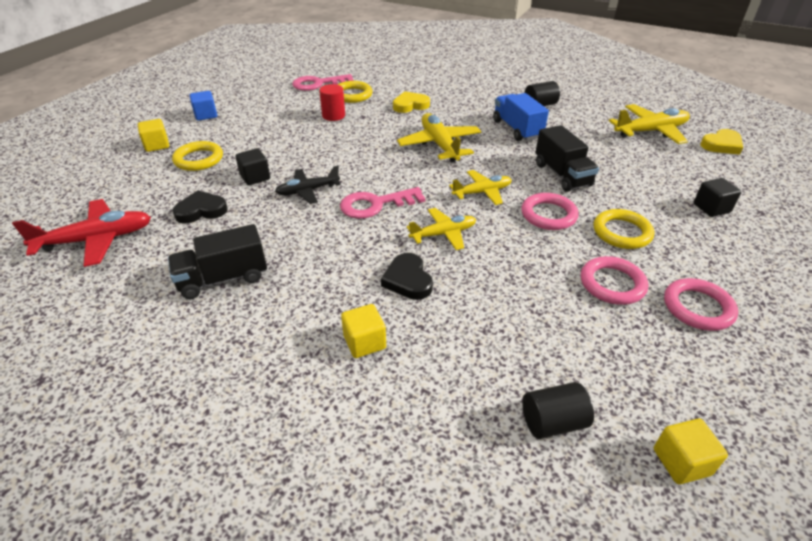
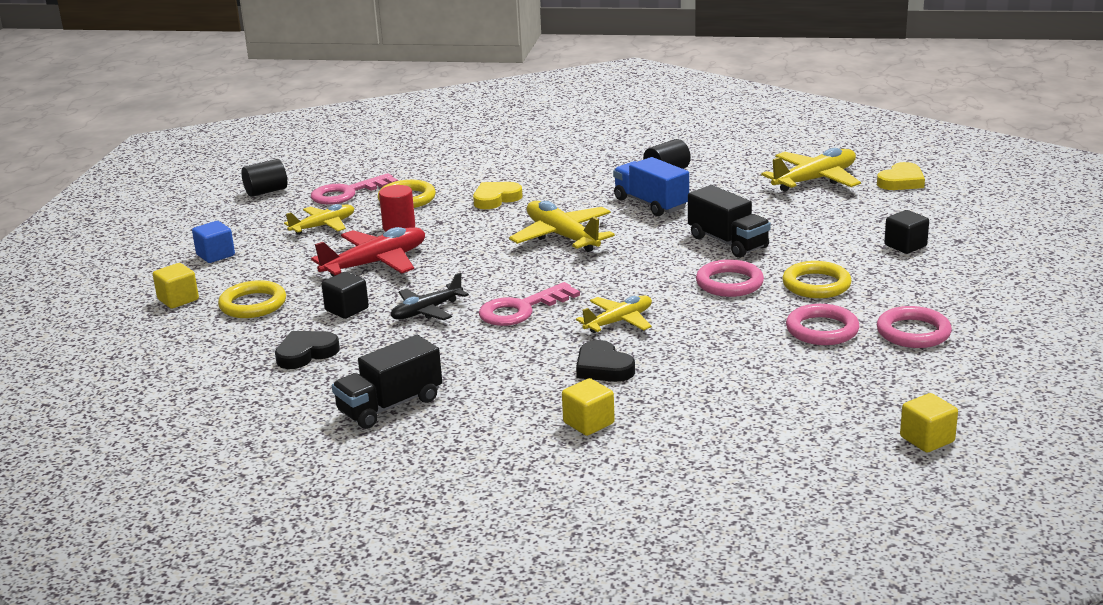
camera: 15 degrees left, 15 degrees down
(96, 240) = (197, 403): red plane -> red plane (376, 263)
(482, 192) = (642, 275): yellow plane -> yellow plane (323, 226)
(553, 422) = (804, 439): black cylinder -> black cylinder (266, 191)

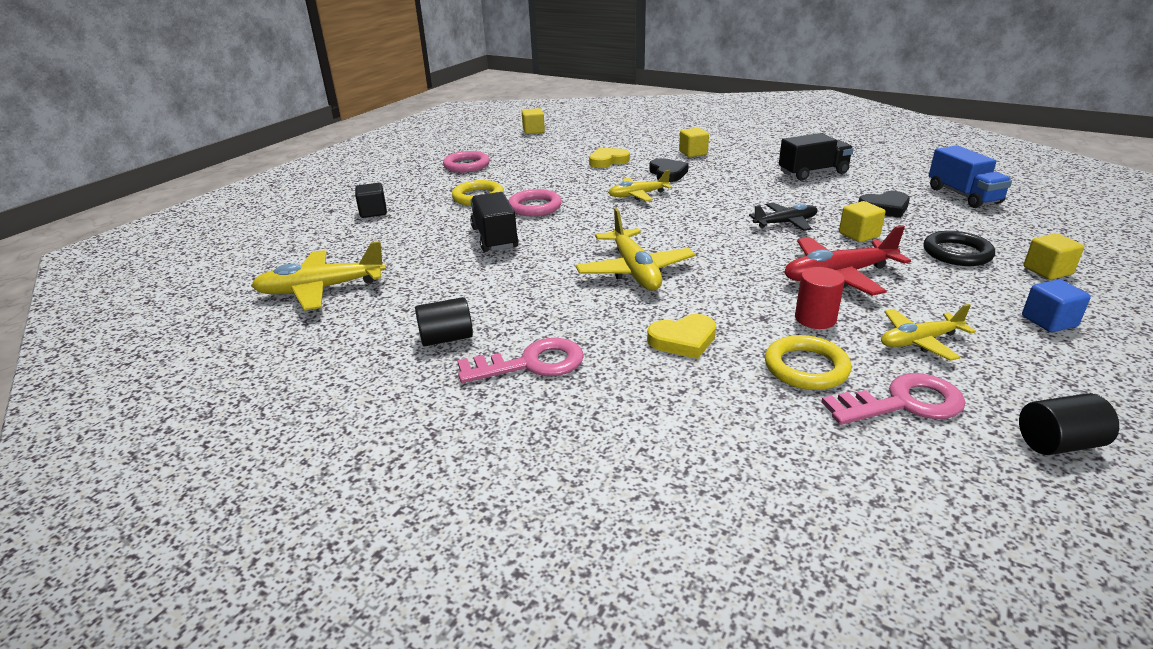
camera: 160 degrees left, 5 degrees up
(253, 304) = (957, 253): yellow ring -> black ring
(347, 309) = (859, 235): black cube -> yellow cube
(521, 309) = (706, 213): pink key -> pink key (531, 364)
(650, 204) = (514, 293): blue truck -> blue truck (963, 195)
(822, 330) = (514, 173): pink ring -> none
(901, 181) = (255, 270): yellow heart -> yellow heart (608, 161)

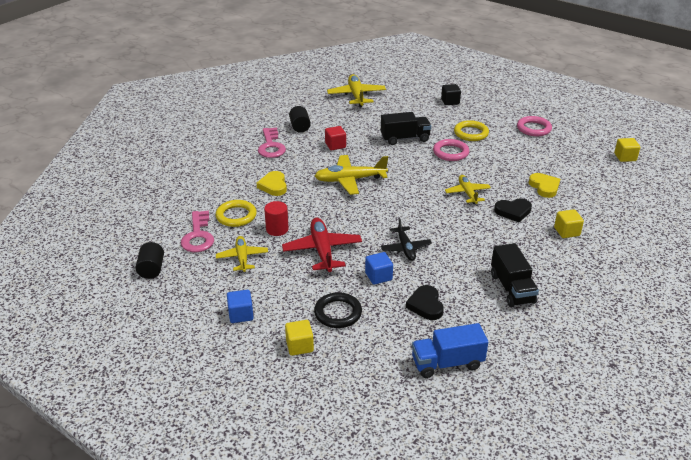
camera: 95 degrees right, 5 degrees up
(521, 293) = (335, 145): none -> red cube
(859, 235) = (378, 276): yellow cube -> blue cube

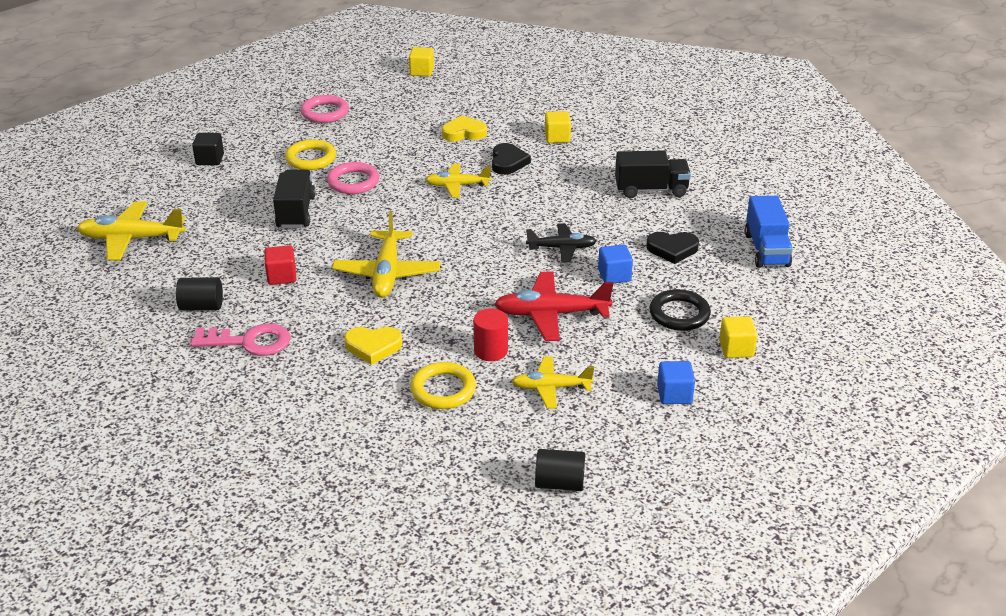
camera: 80 degrees left, 0 degrees up
(198, 236) = (485, 432): pink key -> none

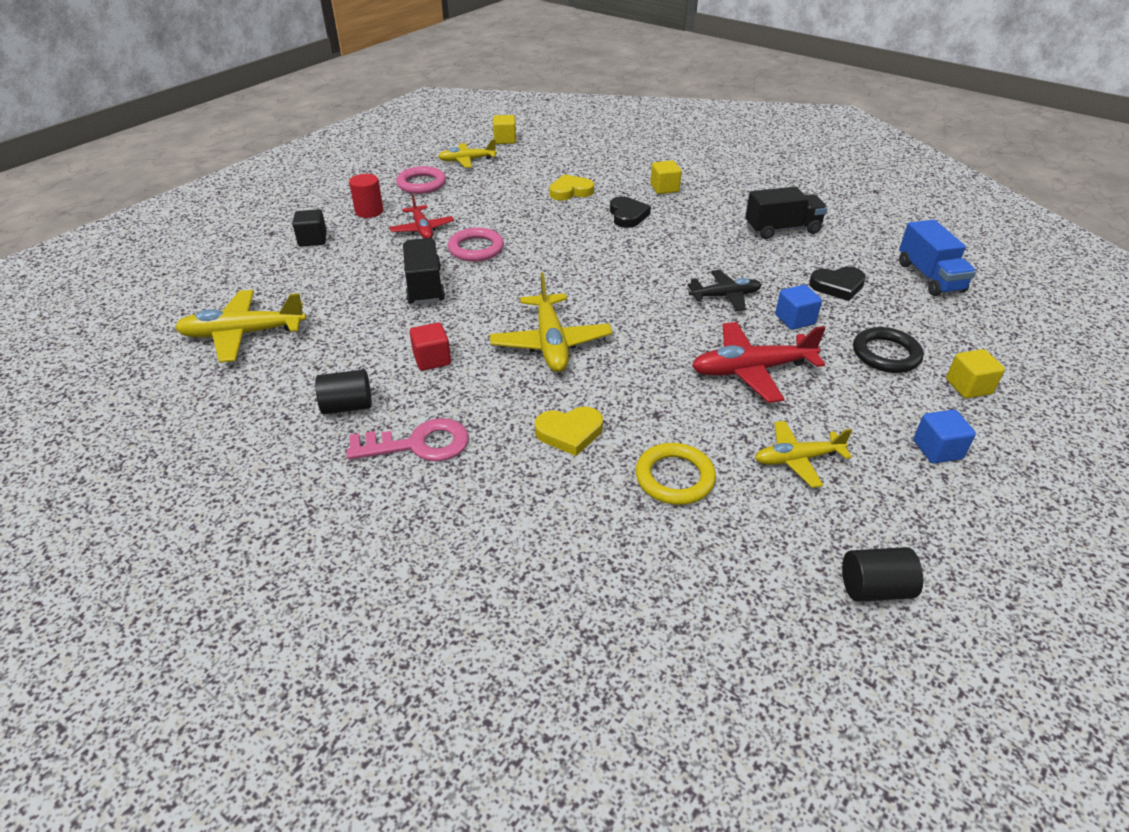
camera: 10 degrees left, 5 degrees up
(311, 158) = (422, 229): yellow ring -> red plane
(457, 186) = (586, 243): yellow plane -> yellow plane (467, 160)
(490, 351) = (706, 421): red cylinder -> red cylinder (369, 211)

